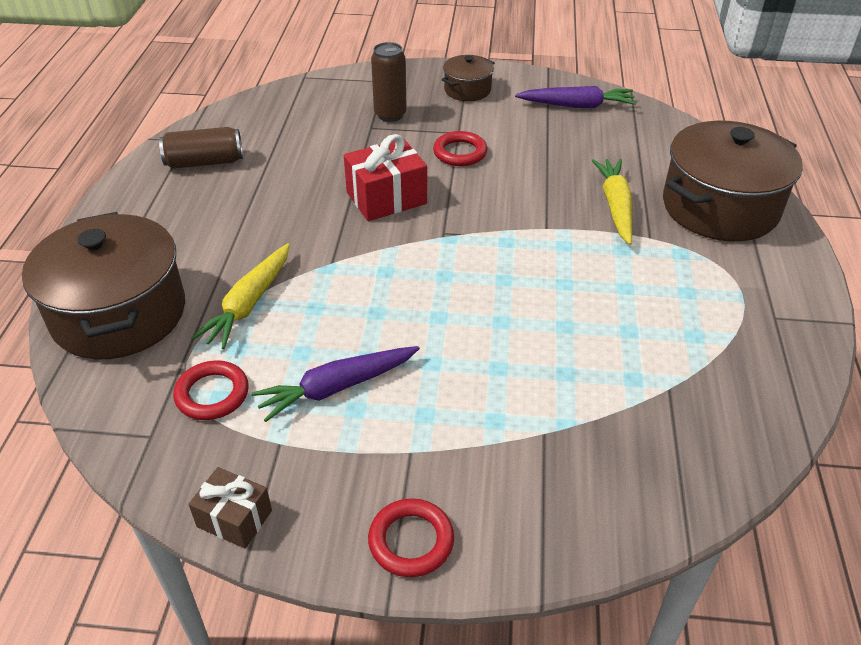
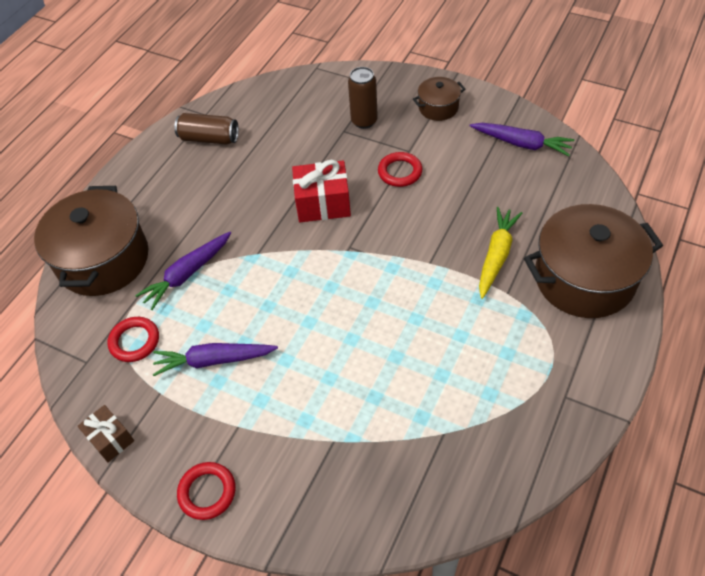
camera: 25 degrees right, 10 degrees up
(249, 304) = (187, 274): yellow carrot -> purple carrot

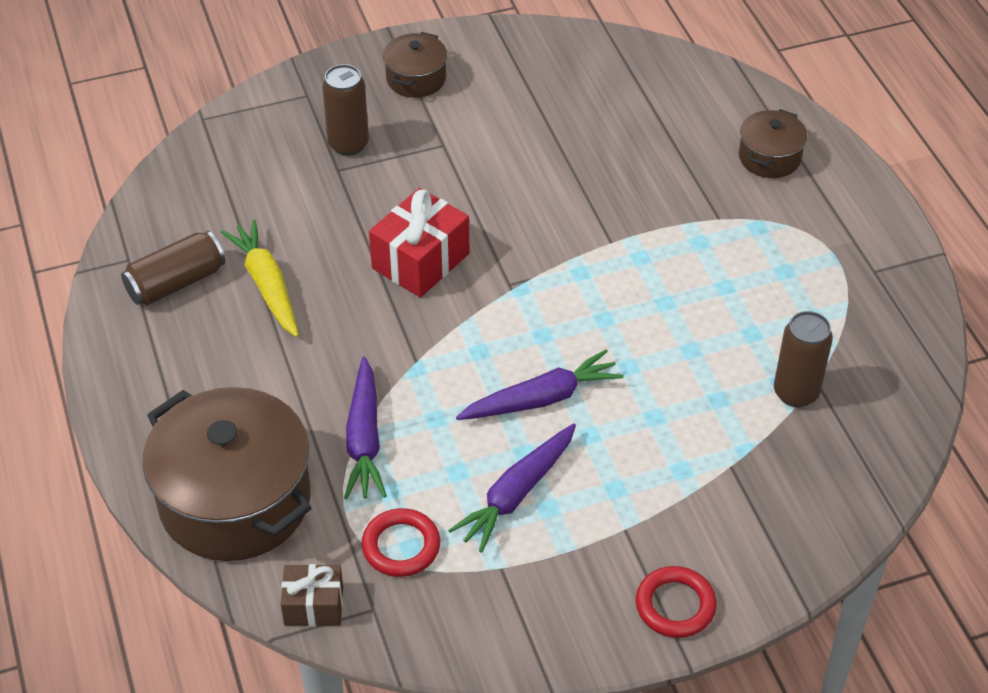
camera: 50 degrees left, 5 degrees down
(110, 439) = (511, 649): brown gift -> brown gift (313, 606)
(400, 172) = (463, 173): red ring -> none
(422, 430) = (796, 393): none -> brown can
(496, 255) = (666, 191): yellow carrot -> yellow carrot (267, 285)
(521, 144) = (554, 64): purple carrot -> purple carrot (541, 399)
(584, 279) = (769, 157): brown pot -> brown pot, size x0.49

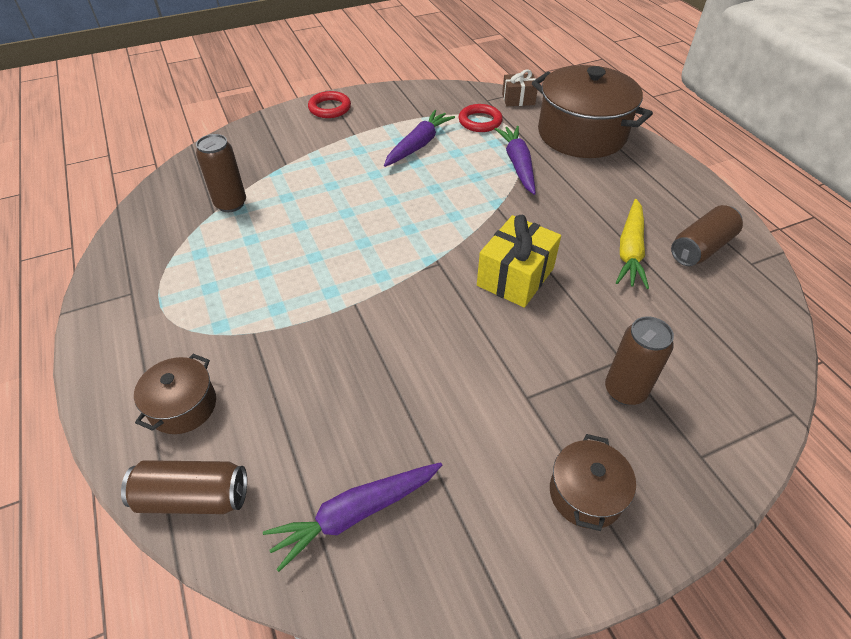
camera: 175 degrees right, 0 degrees up
(267, 285) = (630, 250): yellow carrot -> yellow carrot turned 45 degrees clockwise
(420, 261) = (515, 277): red gift -> yellow gift
(541, 399) = (407, 191): purple carrot -> purple carrot (355, 514)
(737, 95) = (193, 497): none -> brown can

